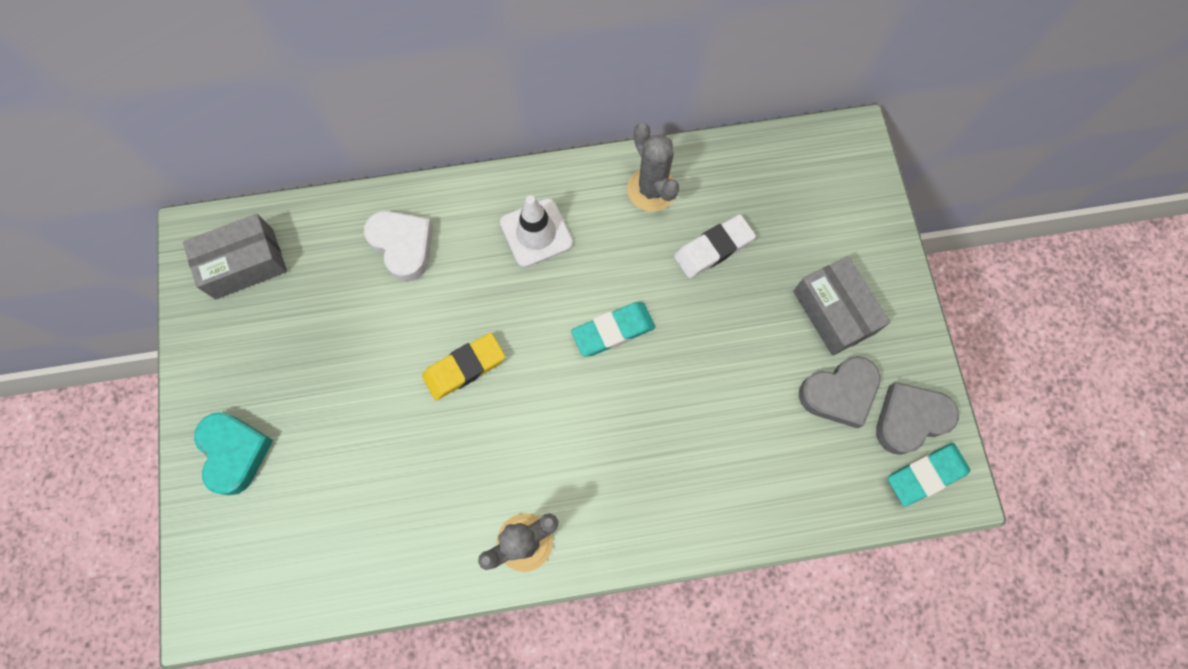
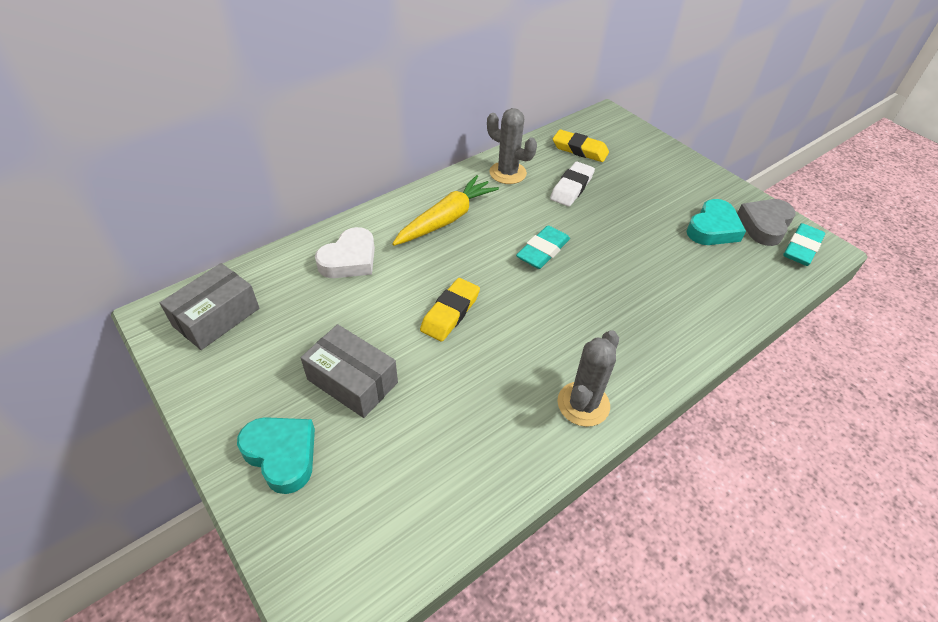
camera: 30 degrees left, 25 degrees down
(403, 246) = (349, 259): white heart -> white heart turned 105 degrees clockwise
(536, 233) = (446, 219): white traffic cone -> yellow carrot
(769, 188) = (579, 149): none -> yellow eraser
(834, 312) = (671, 192): grey box -> grey box (352, 381)
(839, 393) = (713, 228): grey heart -> turquoise heart

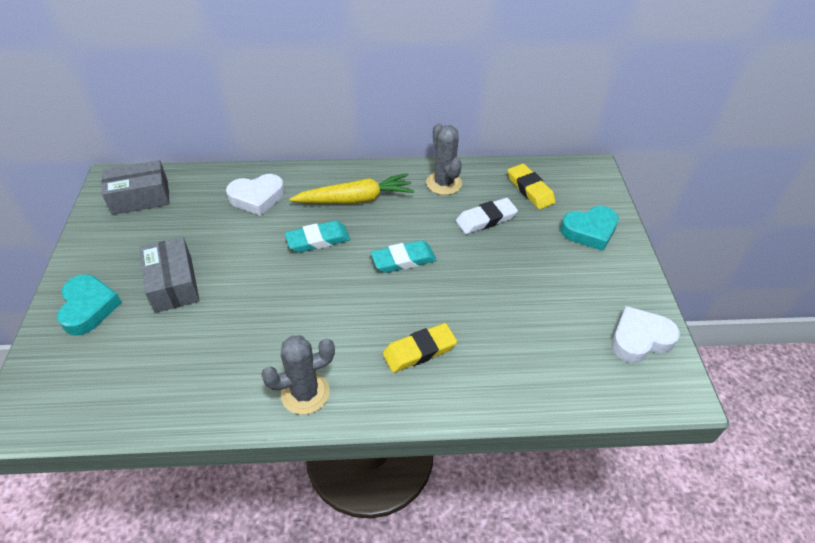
camera: 35 degrees right, 0 degrees up
(450, 313) = (284, 271): yellow eraser -> yellow eraser (419, 350)
(713, 228) = (580, 316): turquoise heart -> turquoise heart (589, 231)
(764, 225) = (639, 339): grey heart -> white heart
(801, 248) = (655, 379): turquoise eraser -> turquoise eraser (318, 240)

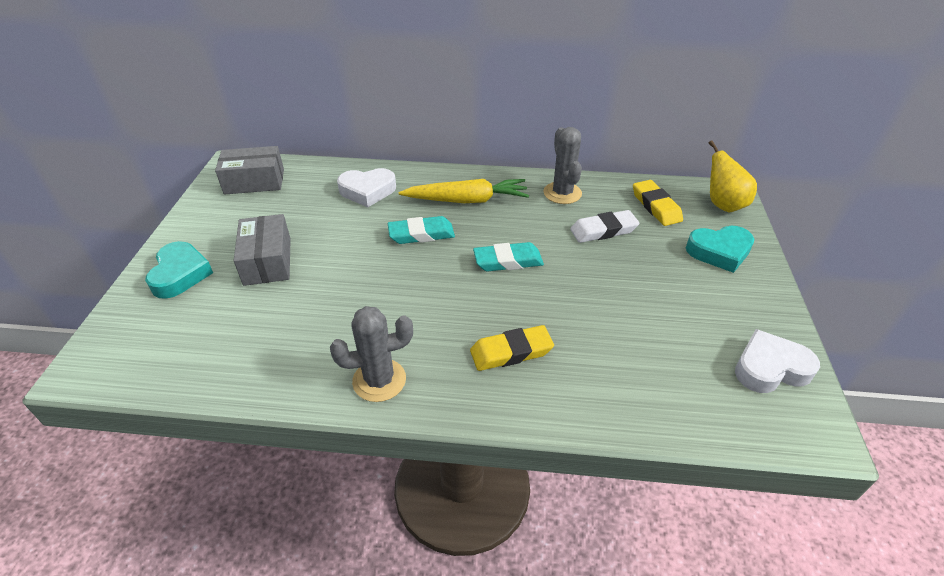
camera: 10 degrees right, 5 degrees down
(589, 182) = (723, 205): none -> yellow pear

